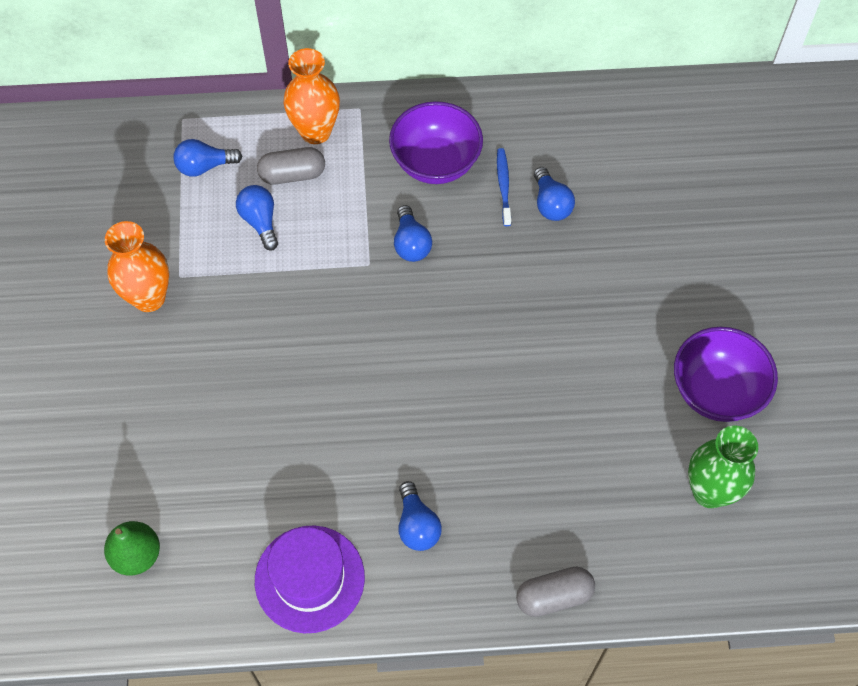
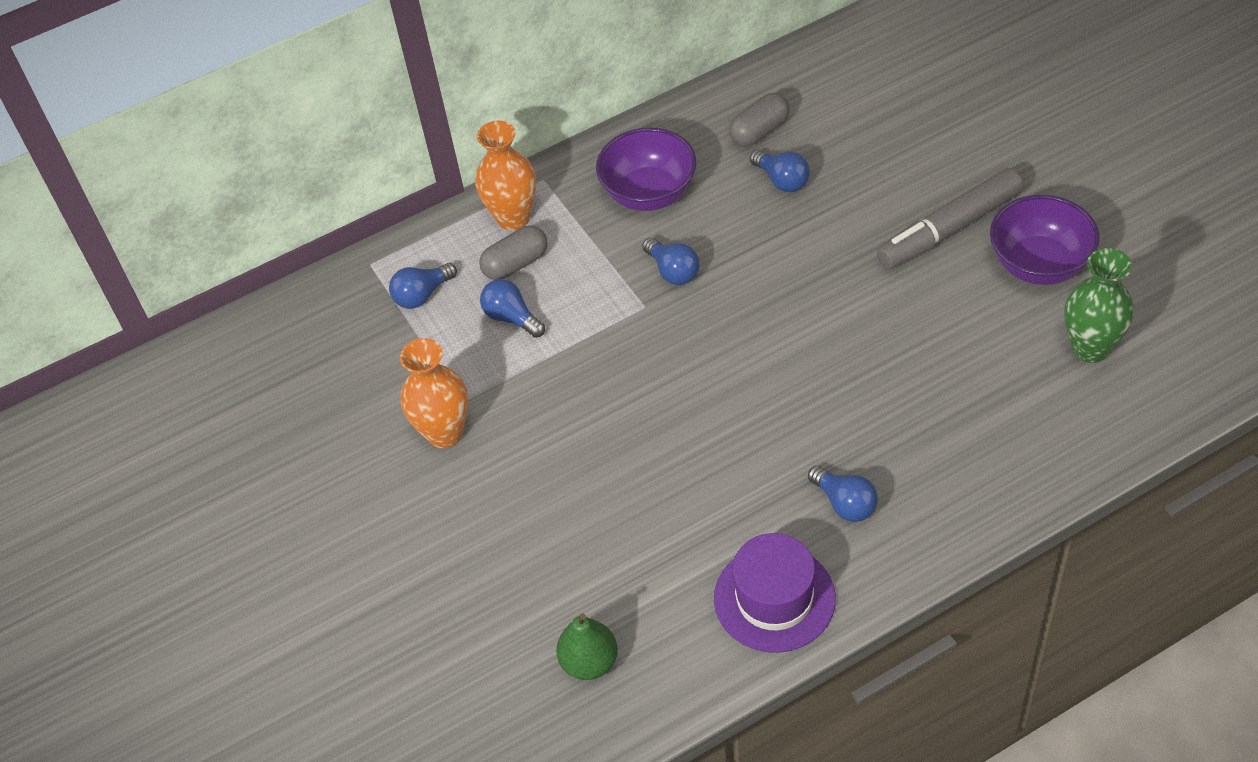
camera: 20 degrees left, 10 degrees down
(503, 186) = (727, 185): blue toothbrush -> none
(554, 596) = (1012, 500): grey capsule -> grey capsule (759, 131)
(661, 319) = (949, 229): none -> grey marker

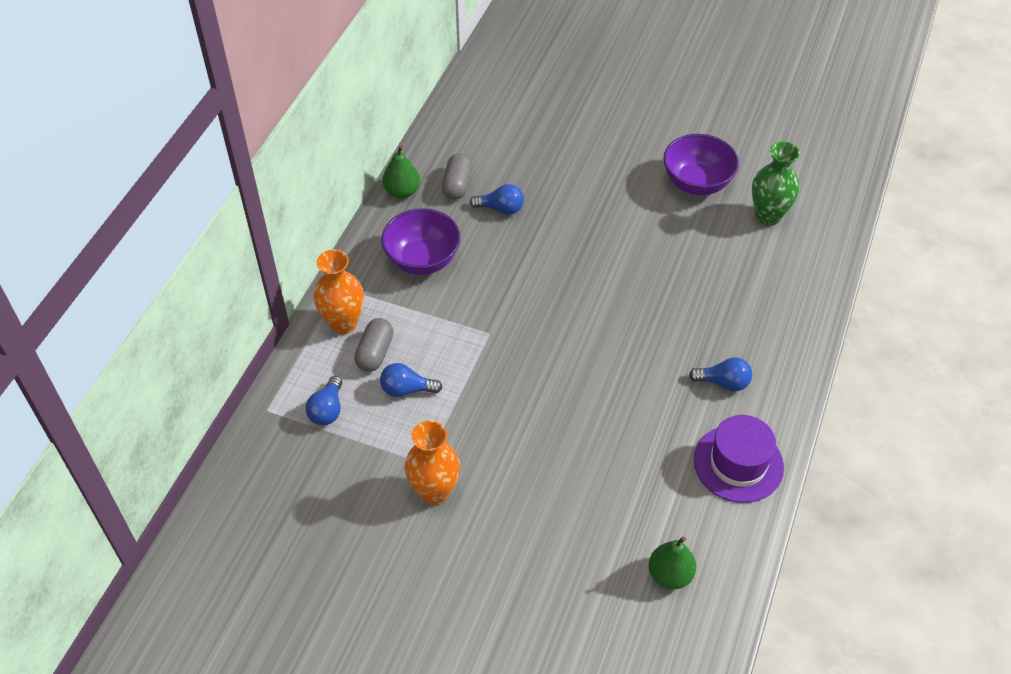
camera: 45 degrees left, 0 degrees up
(673, 271) = (486, 301): blue light bulb -> none
(695, 110) = (402, 191): none -> green pear
(949, 229) = (628, 188): grey marker -> none

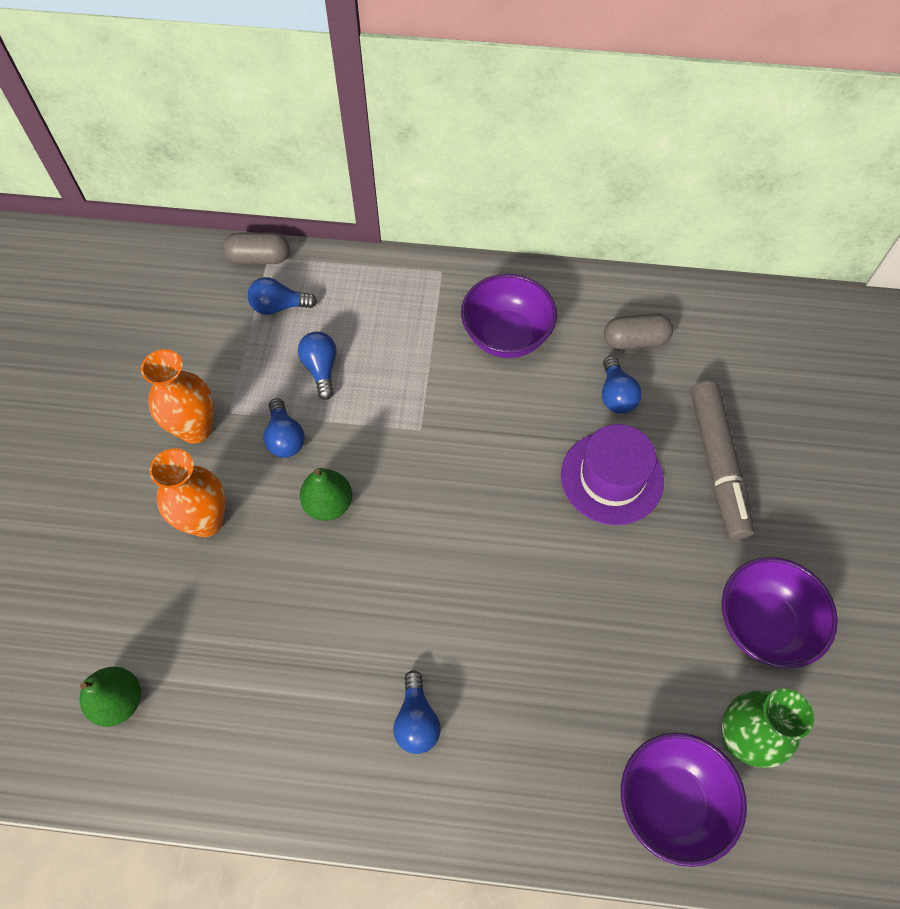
camera: 75 degrees right, 10 degrees up
(343, 323) = (393, 288): orange vase -> orange vase (206, 521)
(375, 353) = (362, 327): grey capsule -> grey capsule (259, 258)
(402, 191) = (601, 289): green pear -> green pear (328, 504)
(466, 426) = (285, 438): none -> blue light bulb
(576, 170) = (717, 464): none -> grey marker
(738, 463) = (291, 761): purple hat -> purple hat (612, 478)
(801, 261) = (671, 802): none -> purple bowl

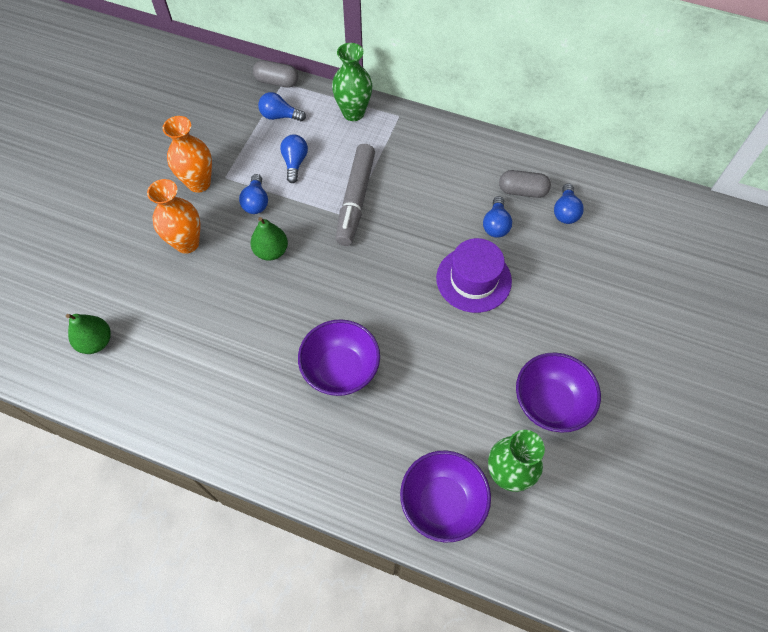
camera: 15 degrees right, 0 degrees up
(379, 280) = (353, 113): none -> green vase
(416, 720) = (285, 404): blue light bulb -> blue light bulb (565, 211)
(506, 336) = (430, 168): purple bowl -> purple bowl (341, 370)
(717, 464) = (554, 288): grey marker -> grey marker (355, 200)

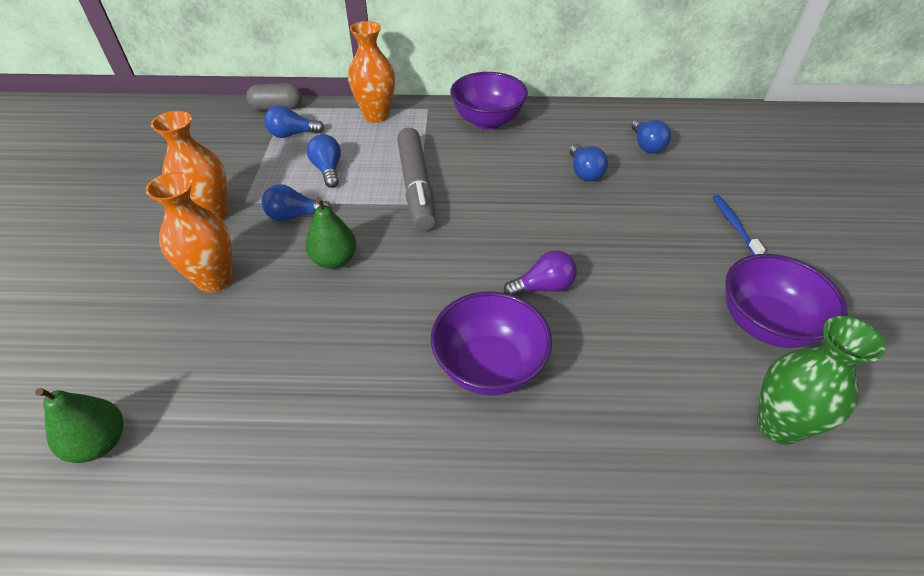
camera: 20 degrees left, 15 degrees down
(256, 202) = (294, 216): blue light bulb -> blue light bulb turned 105 degrees clockwise
(353, 113) = (376, 115): green vase -> orange vase
(407, 321) = (543, 287): none -> purple light bulb
(442, 502) = (723, 494): purple bowl -> purple bowl (487, 121)
(473, 279) = (593, 226): purple hat -> none
(522, 191) = (592, 139): grey capsule -> none
(586, 313) = (734, 225): none -> blue toothbrush

